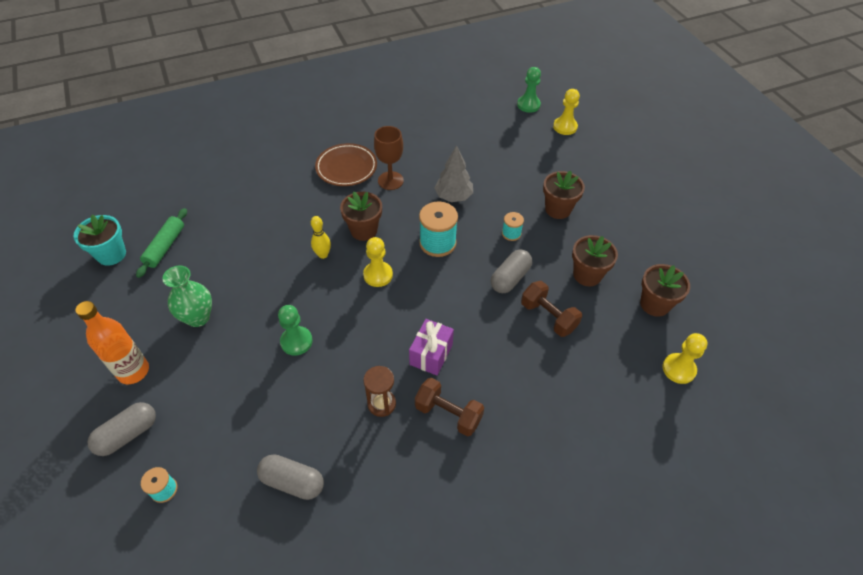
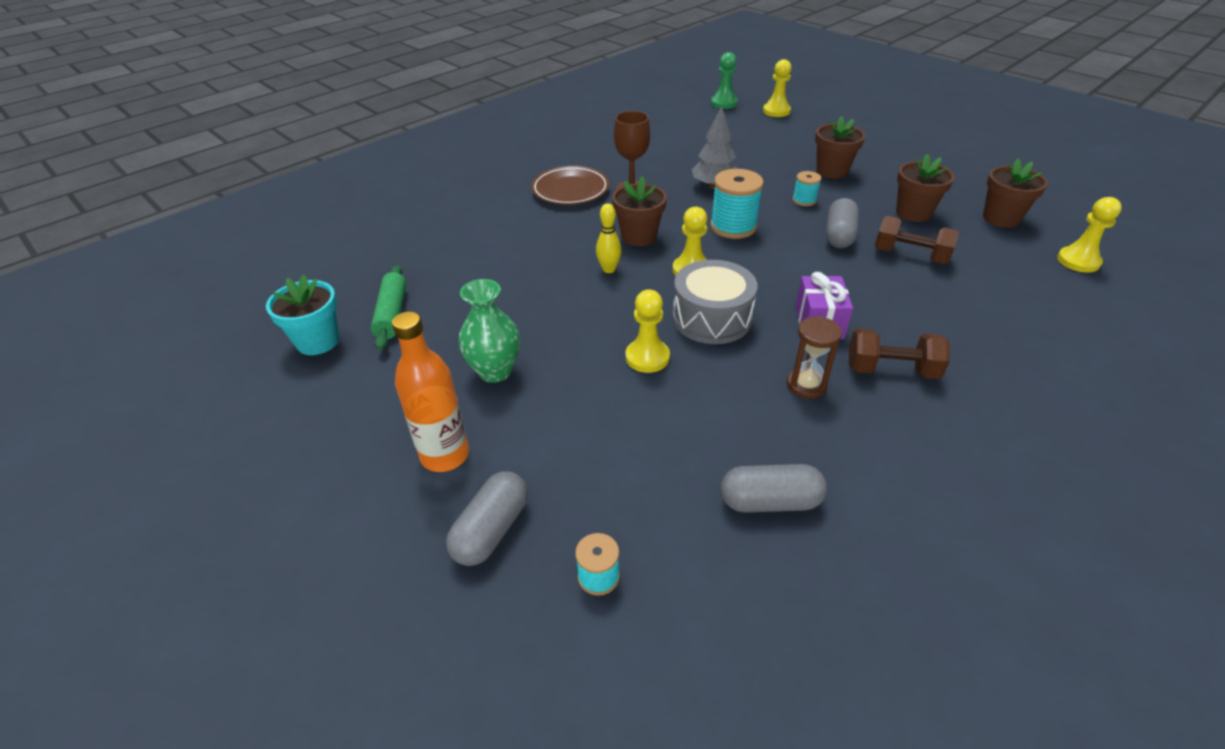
camera: 20 degrees left, 10 degrees down
(296, 341) = (647, 357): green pawn -> yellow pawn
(361, 323) = (712, 318): none -> grey drum

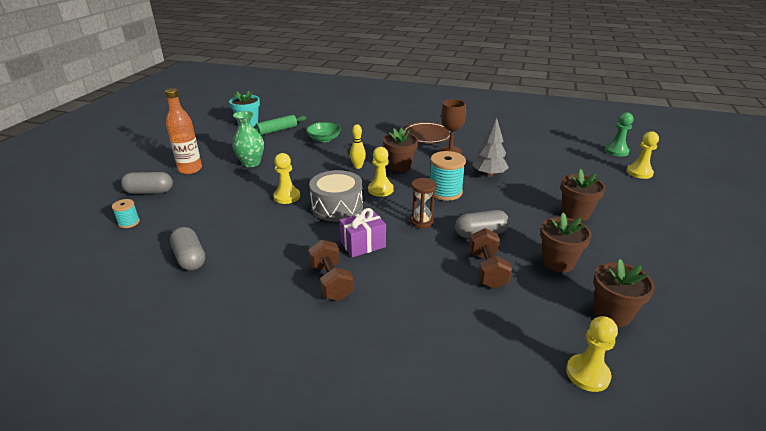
camera: 60 degrees right, 10 degrees down
(485, 274) = (324, 139): none -> green bowl
(804, 200) = (513, 210): turquoise spool -> none
(806, 385) = (294, 251): brown hourglass -> brown hourglass (422, 222)

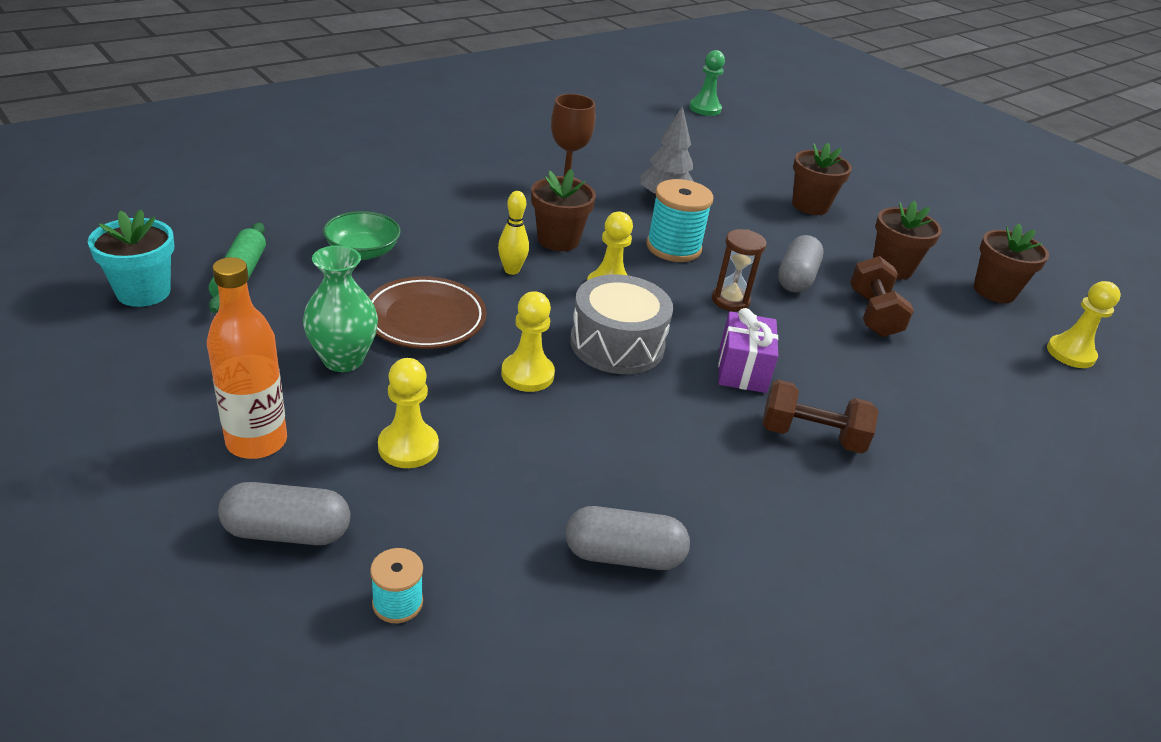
camera: 60 degrees left, 5 degrees up
(149, 192) = (287, 532): grey capsule -> grey capsule turned 60 degrees clockwise
(427, 136) = (492, 175): brown plate -> brown plate (425, 319)
(487, 270) = (873, 314): brown dumbbell -> brown dumbbell turned 60 degrees clockwise
(639, 172) = (764, 128): yellow pawn -> yellow pawn (408, 447)

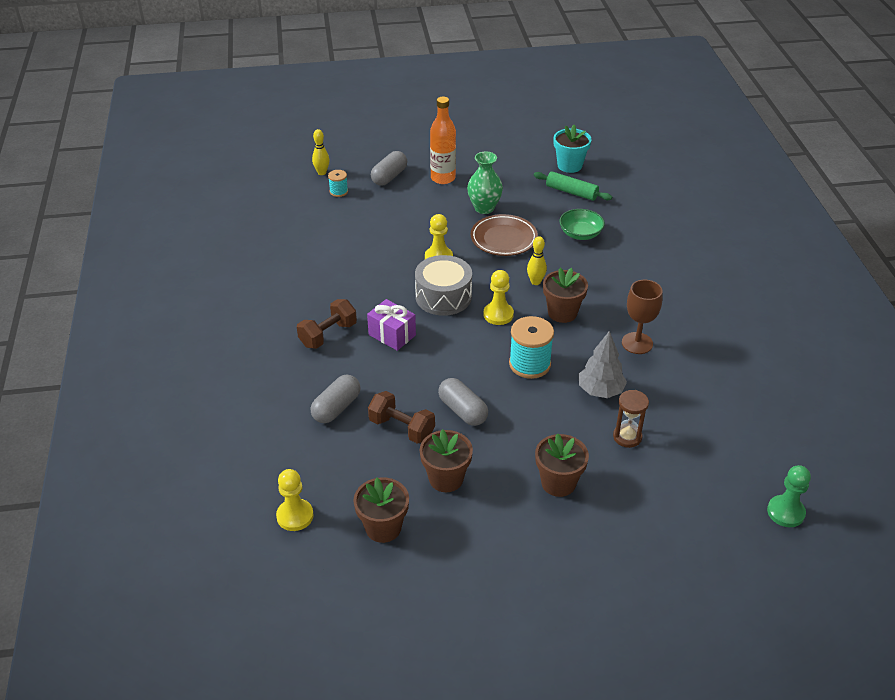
camera: 125 degrees right, 5 degrees up
(324, 682) = (322, 172): none -> yellow bowling pin
(408, 447) = (413, 212): yellow pawn -> none
(623, 555) = (314, 246): grey capsule -> grey capsule (336, 408)
(730, 301) = (456, 362): brown hourglass -> brown hourglass (627, 437)

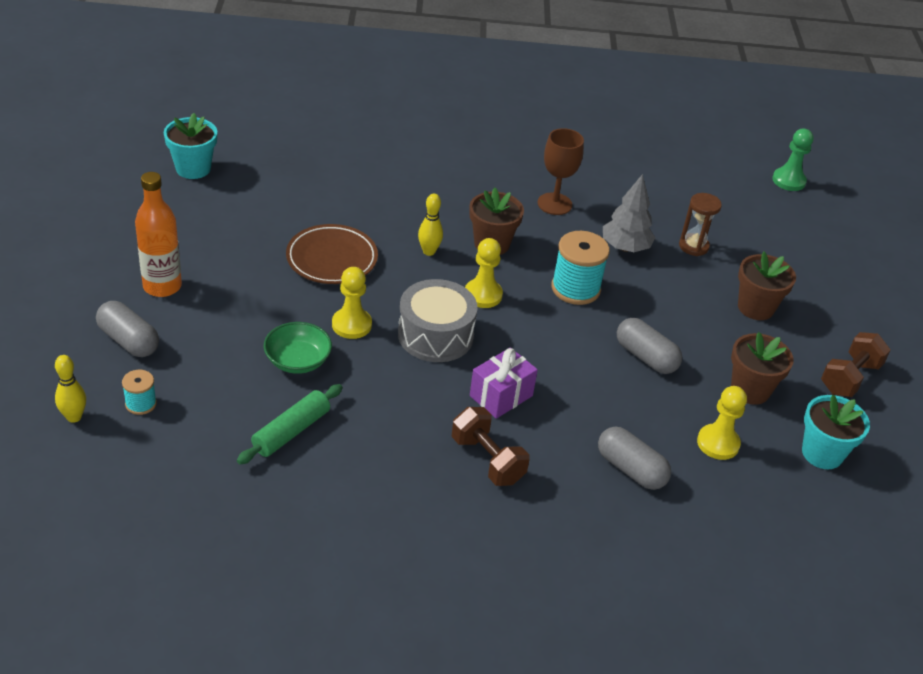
camera: 85 degrees left, 0 degrees up
(295, 516) = (809, 531): yellow pawn -> yellow pawn (718, 443)
(383, 528) = (822, 453): brown flower pot -> turquoise flower pot
(402, 428) = (670, 413): brown dumbbell -> brown dumbbell (849, 378)
(463, 411) = (646, 357): grey capsule -> grey capsule turned 75 degrees clockwise
(484, 208) = (255, 262): green vase -> none
(571, 192) = (254, 181): green rolling pin -> green rolling pin (291, 431)
(580, 234) = (346, 195): green bowl -> green bowl (297, 361)

